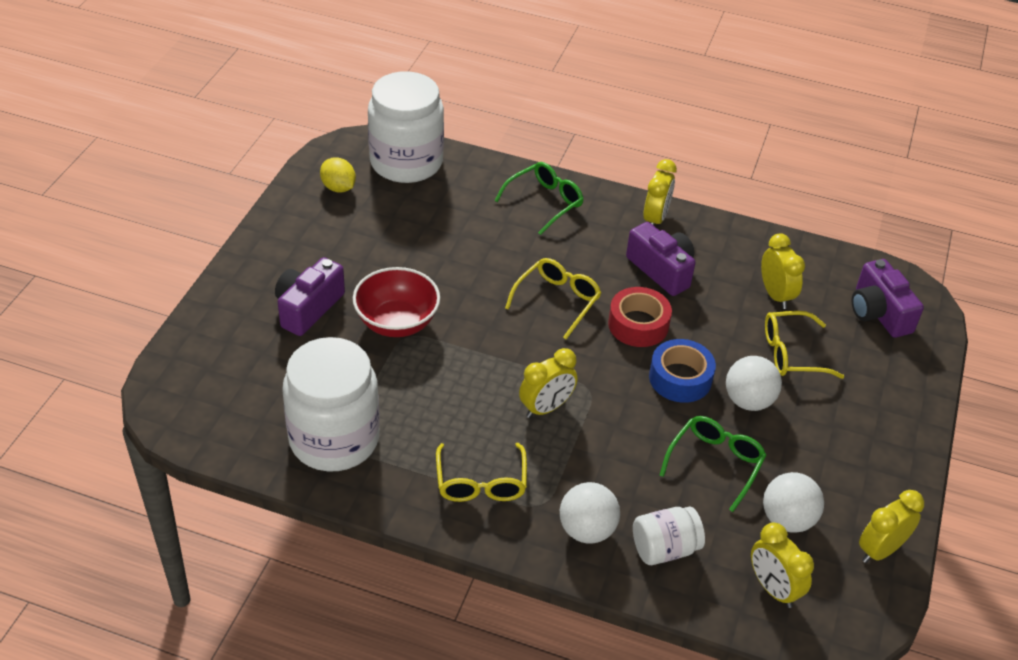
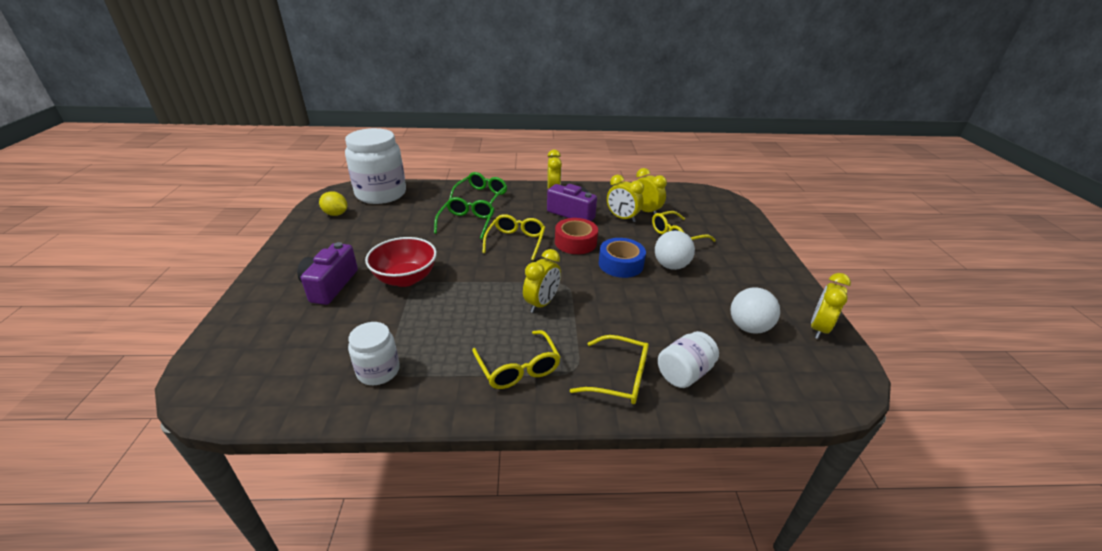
camera: 20 degrees left, 10 degrees down
(334, 439) = (378, 371): white jar -> white jar, size x0.52
(587, 530) = (619, 378): white ball -> yellow glasses
(715, 463) = (677, 306): green glasses -> green glasses (467, 222)
(773, 588) = (777, 376): yellow clock -> yellow clock (622, 218)
(878, 313) = (707, 207): purple camera -> none

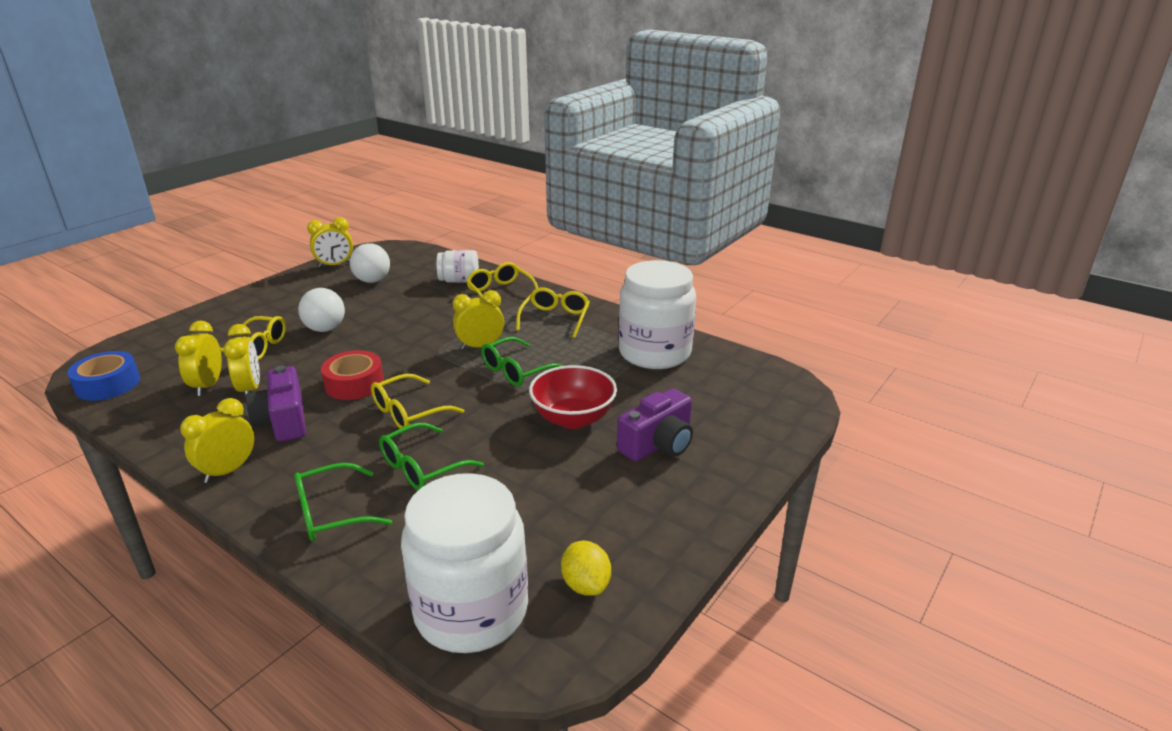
camera: 140 degrees left, 5 degrees down
(378, 371) = (654, 353): white jar -> white jar, size x1.94
(485, 295) = (516, 371): none -> green glasses
(620, 264) = (360, 347): blue tape -> blue tape (108, 384)

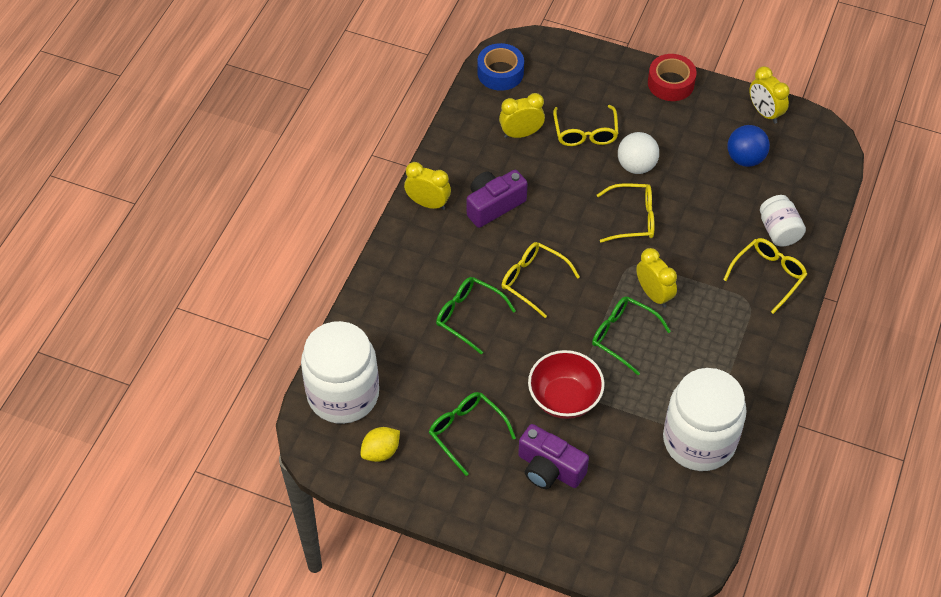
camera: 75 degrees right, 25 degrees up
(250, 389) = (526, 163): yellow clock -> none
(331, 513) = (404, 283): green glasses -> green glasses (466, 432)
(354, 384) = (558, 227): red tape -> red tape (670, 83)
(372, 281) = (745, 159): white ball -> blue ball
(555, 319) = (733, 339): yellow glasses -> yellow glasses (633, 219)

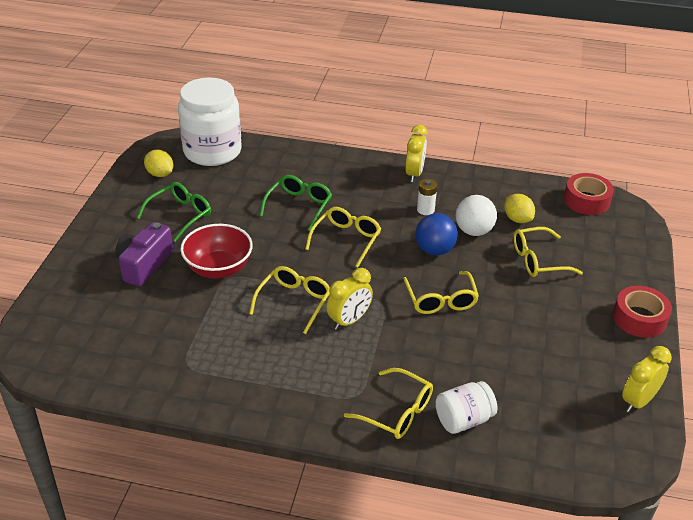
camera: 80 degrees right, 15 degrees down
(493, 205) = (425, 210): purple camera -> white battery
(500, 73) = (586, 200): blue tape -> red tape
(521, 134) = (517, 219): yellow clock -> yellow lemon
(623, 336) = (294, 302): green glasses -> yellow glasses
(636, 166) = (511, 298): white ball -> white ball (474, 231)
(699, 440) = (176, 363): white jar -> none
(745, 159) = (559, 385): blue ball -> blue ball (434, 250)

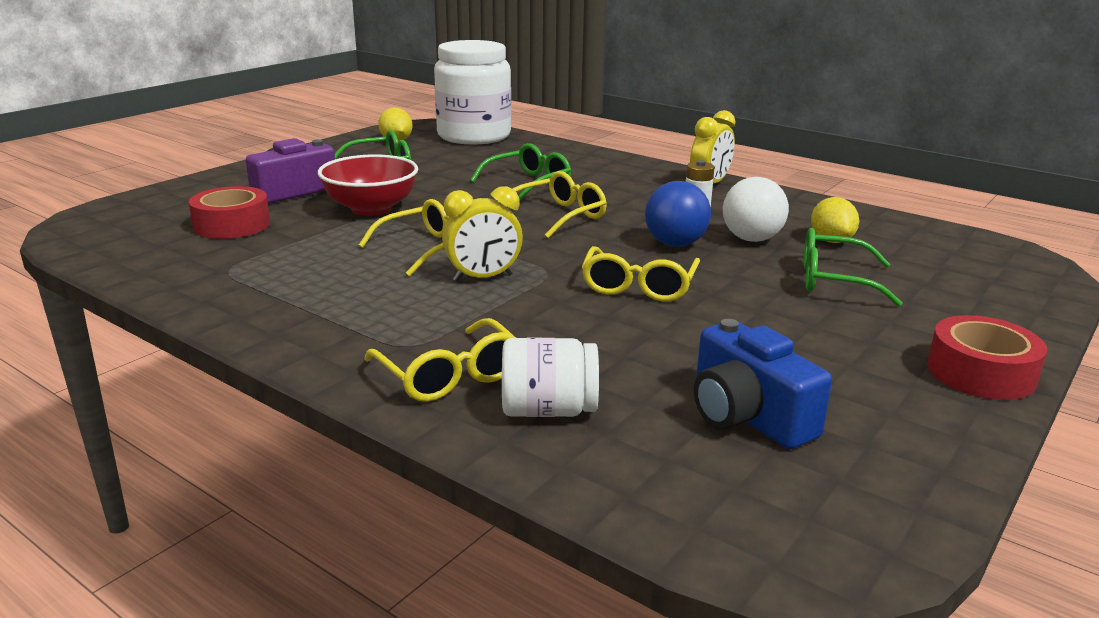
camera: 25 degrees right, 15 degrees down
(538, 260) = (833, 280): yellow glasses -> green glasses
(555, 389) = (747, 416): none -> blue camera
(586, 200) = (963, 244): red tape -> red tape (232, 225)
(638, 401) = (908, 471): yellow clock -> none

